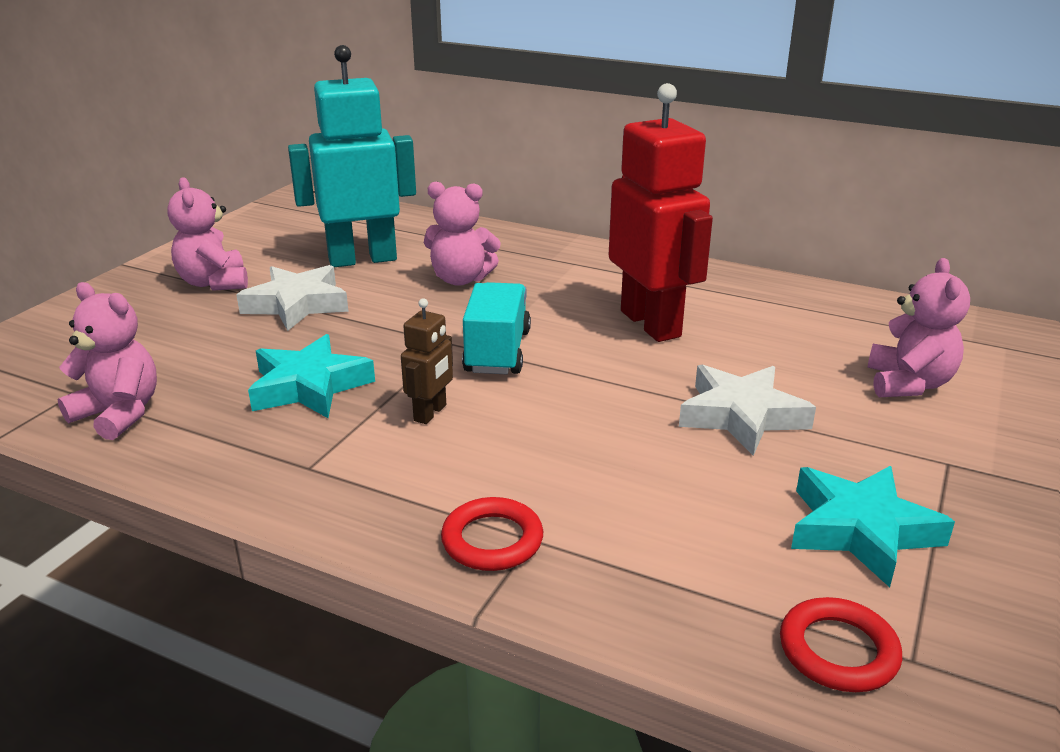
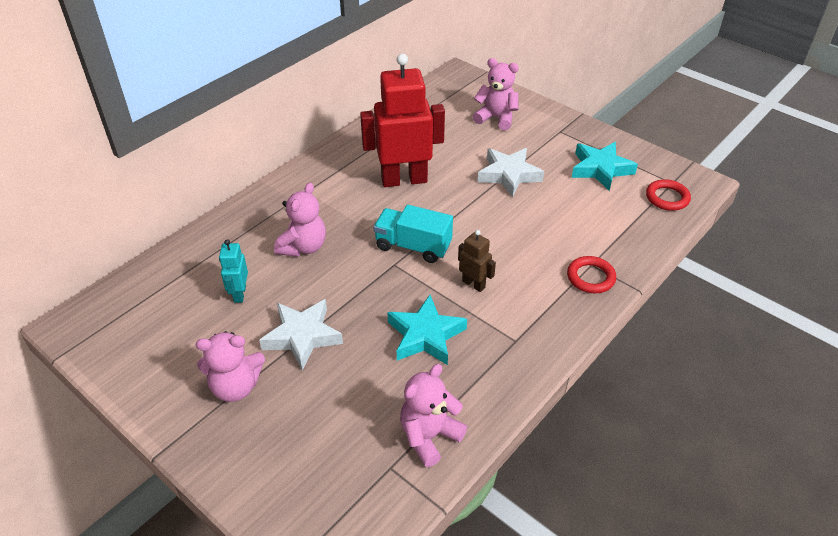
camera: 75 degrees left, 15 degrees up
(362, 259) = (239, 294): turquoise robot -> turquoise robot, size x0.46

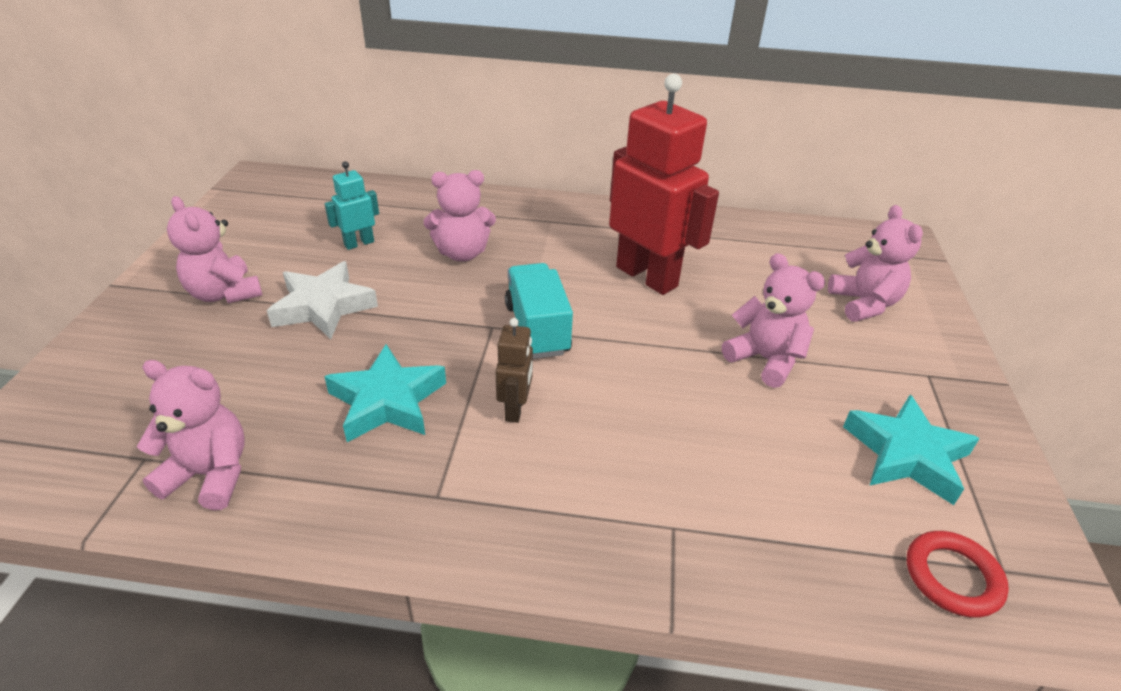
camera: 55 degrees right, 5 degrees down
(509, 175) = (765, 360): white star -> pink teddy bear
(590, 277) = (642, 538): red ring -> none

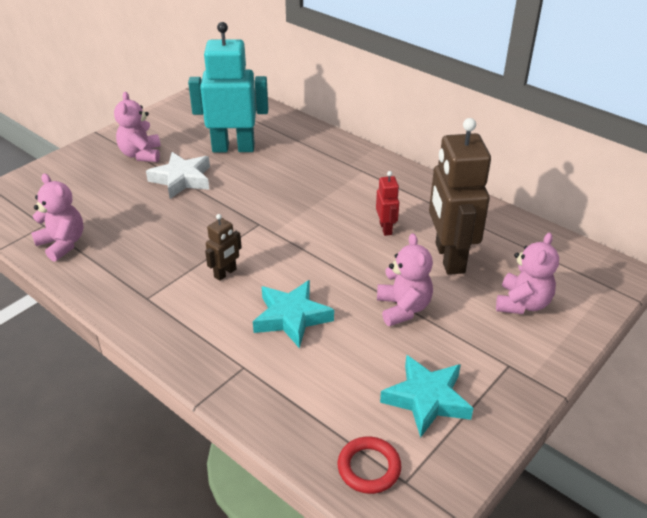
camera: 35 degrees right, 0 degrees up
(359, 243) = (233, 148): turquoise robot -> turquoise robot, size x2.19
(387, 401) = (167, 242): turquoise star -> turquoise star (291, 317)
(462, 253) = (286, 173): pink teddy bear -> none
(537, 329) = (282, 235): turquoise truck -> none
(647, 276) = (386, 228): red robot -> red robot, size x0.46
(745, 284) = (449, 258): none -> brown robot

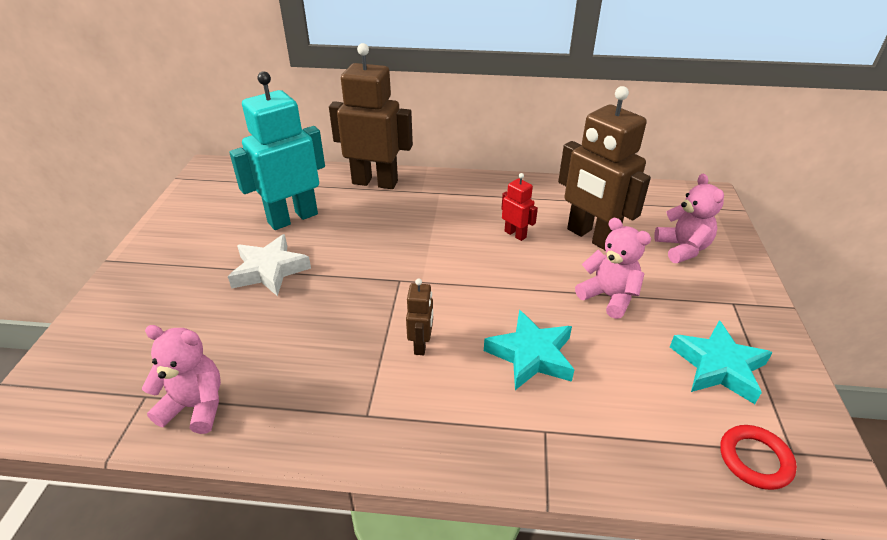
camera: 35 degrees left, 0 degrees up
(141, 154) = (193, 263): pink teddy bear -> none
(321, 143) = (375, 182): none -> brown robot

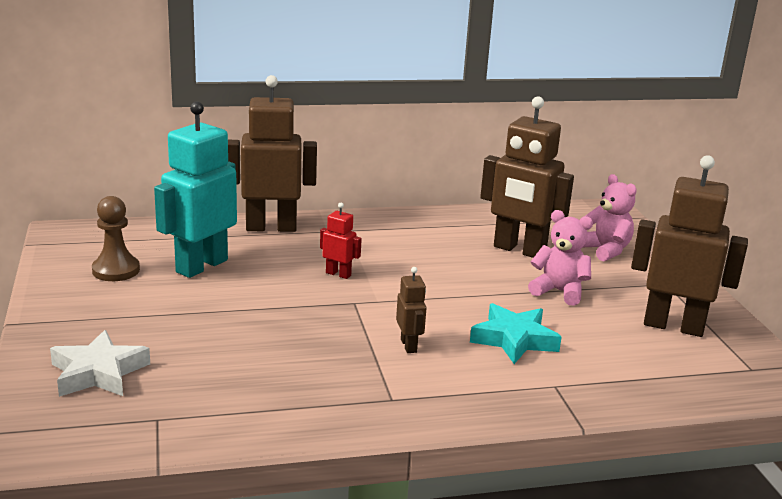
camera: 20 degrees left, 15 degrees down
(195, 406) = (218, 418): pink teddy bear -> none
(223, 214) = (116, 270): none -> brown pawn
(269, 270) = (210, 310): white star -> white star (98, 373)
(515, 234) = (446, 255): red robot -> red robot (338, 274)
(718, 366) = (673, 326): turquoise star -> brown robot
(755, 459) = (726, 377): red ring -> none

